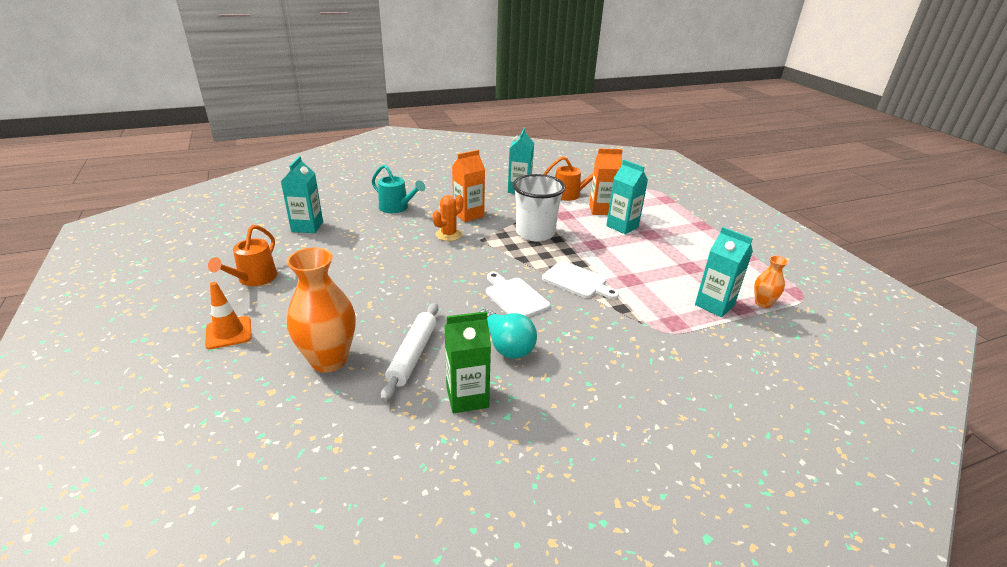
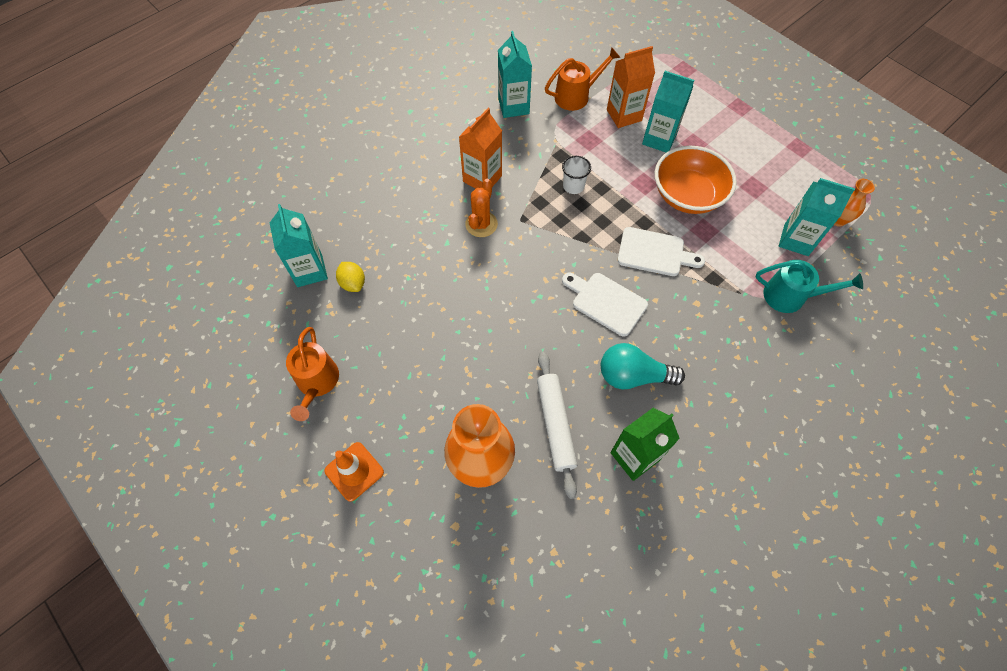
camera: 20 degrees left, 30 degrees up
(330, 239) = (353, 283): none -> yellow lemon
(397, 208) = (391, 195): turquoise watering can -> turquoise watering can (790, 296)
(506, 345) = (633, 376): turquoise light bulb -> turquoise light bulb turned 150 degrees clockwise
(535, 233) = (573, 186): white cup -> white cup, size x0.47
(627, 258) = (687, 195): none -> orange bowl

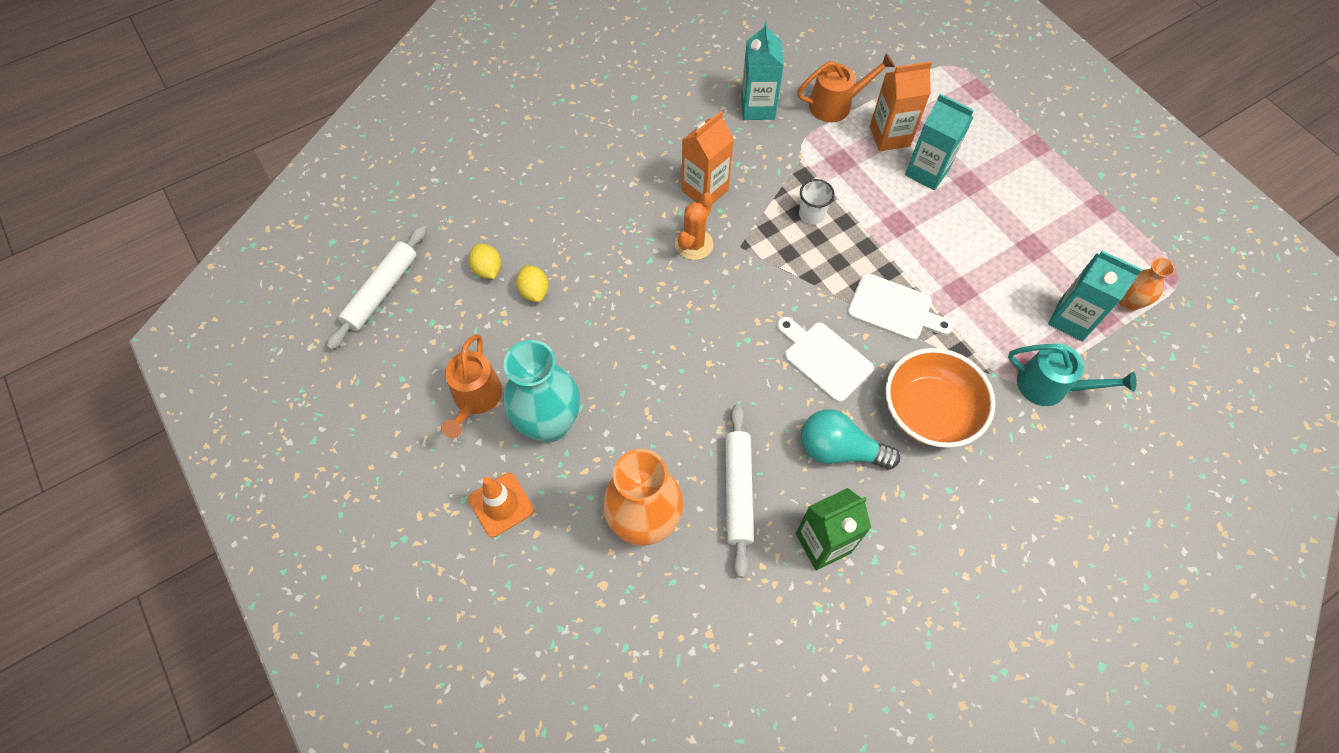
camera: 10 degrees right, 0 degrees up
(219, 303) = (381, 291): none -> white rolling pin
(309, 271) = (488, 269): turquoise carton -> yellow lemon
(385, 394) = (549, 424): none -> turquoise vase
(687, 195) = (948, 245): orange bowl -> orange bowl (929, 411)

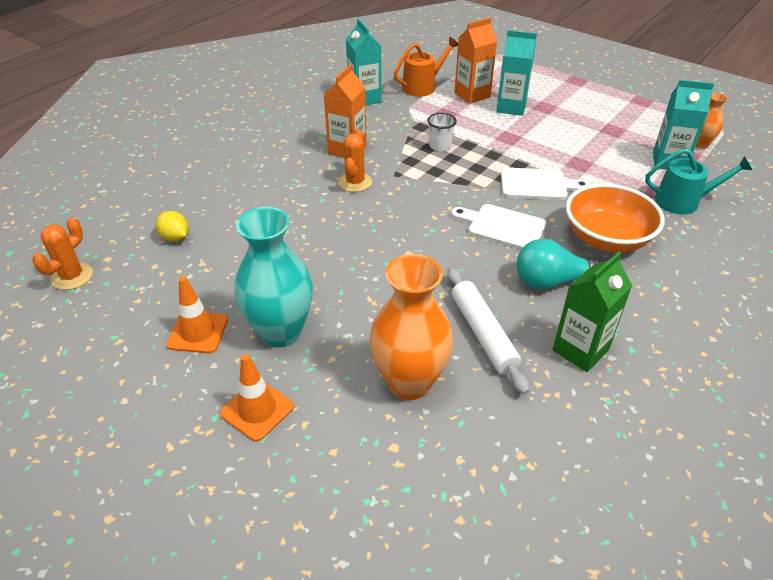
camera: 20 degrees left, 20 degrees down
(381, 291) = (72, 276): white rolling pin -> orange cactus
(476, 399) = (198, 332): orange watering can -> orange traffic cone
(534, 291) = (226, 242): yellow lemon -> none

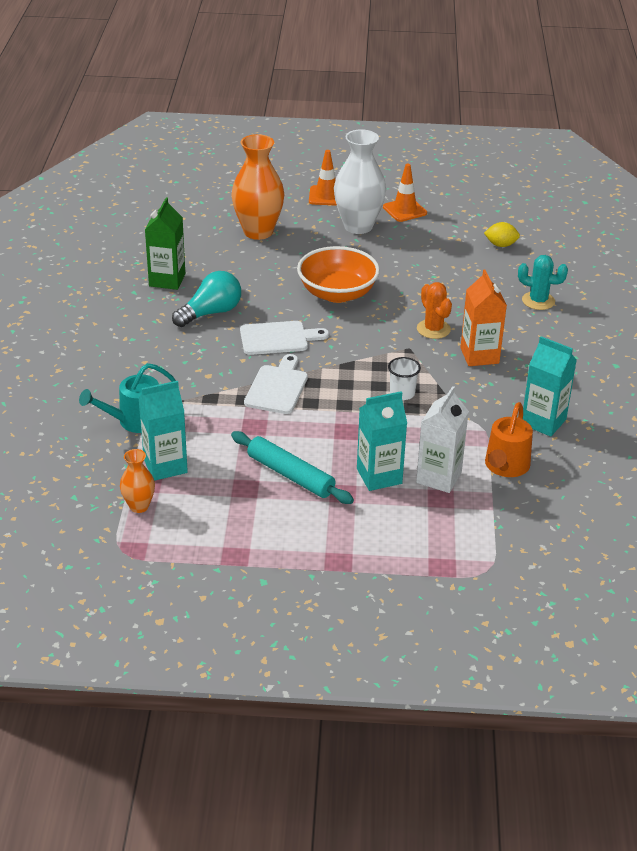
camera: 145 degrees right, 5 degrees down
(72, 276) = (523, 206): orange cactus -> none
(236, 172) = (538, 301): none -> turquoise cactus
(280, 332) = (358, 226): turquoise vase -> white vase
(472, 95) = (439, 477): orange carton -> white carton
(483, 334) = (235, 267): white rolling pin -> none
(537, 185) = (277, 387): white cutting board -> white cutting board turned 135 degrees clockwise
(573, 127) = (290, 475): none -> turquoise rolling pin
(606, 238) = (188, 359): orange bowl -> orange bowl (337, 293)

